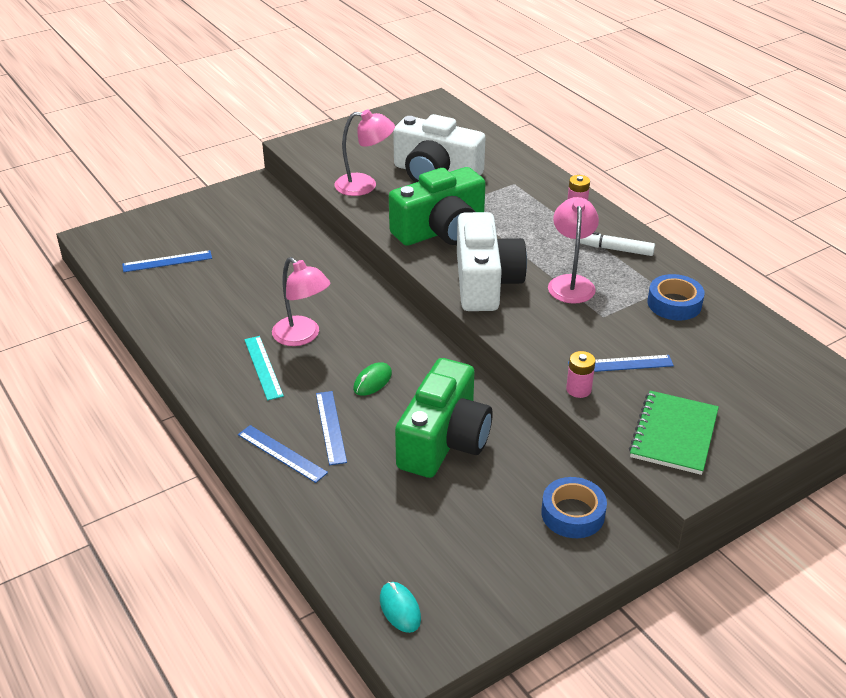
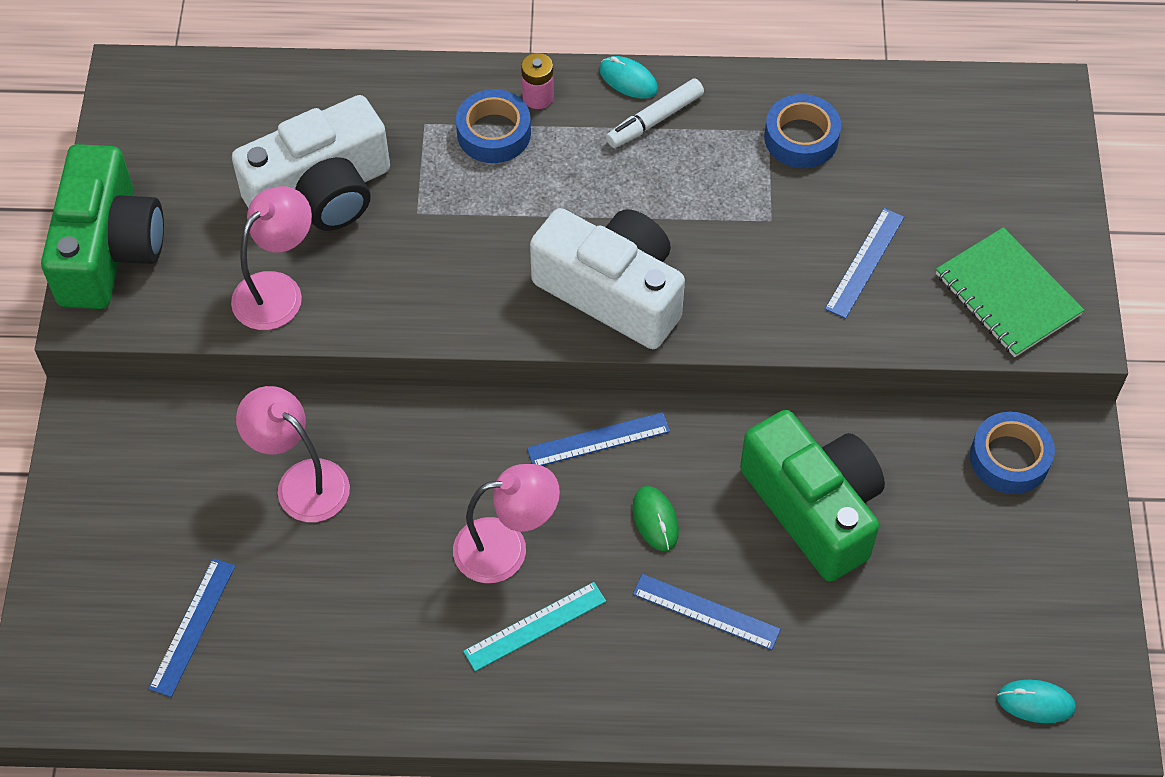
camera: 55 degrees left, 20 degrees up
(263, 367) = (535, 626): turquoise ruler -> turquoise ruler turned 45 degrees counterclockwise
(282, 453) = (715, 690): blue ruler -> blue ruler (598, 440)
(441, 230) = (462, 269): green camera -> green camera (109, 249)
(536, 205) = (494, 133): none -> blue tape
(571, 283) = (684, 208): pink lamp -> pink lamp (301, 481)
(578, 389) = (877, 330): pink battery -> none
(628, 230) = (628, 80): none -> turquoise mouse

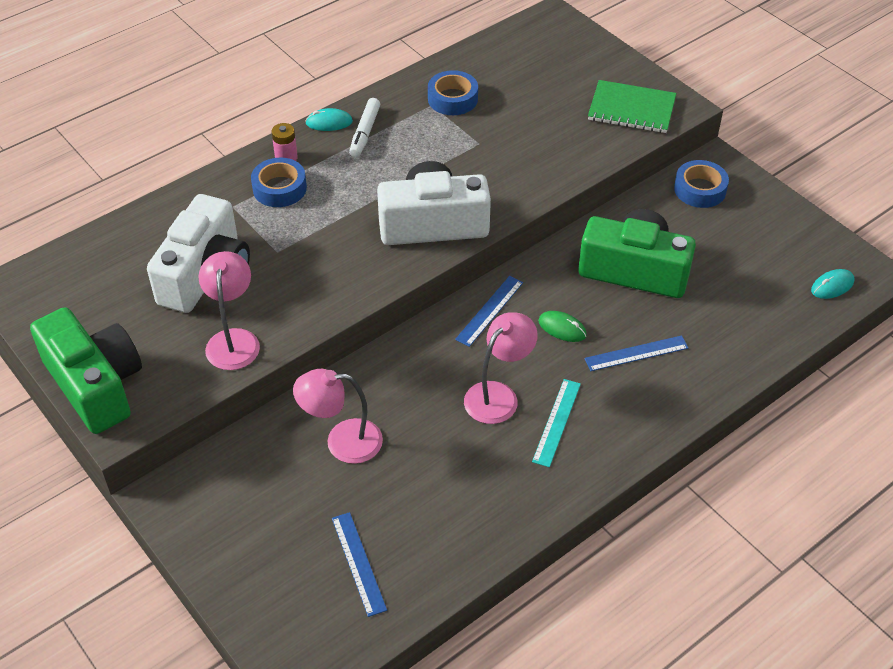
camera: 40 degrees left, 10 degrees down
(864, 262) = (548, 135): blue ruler -> none

